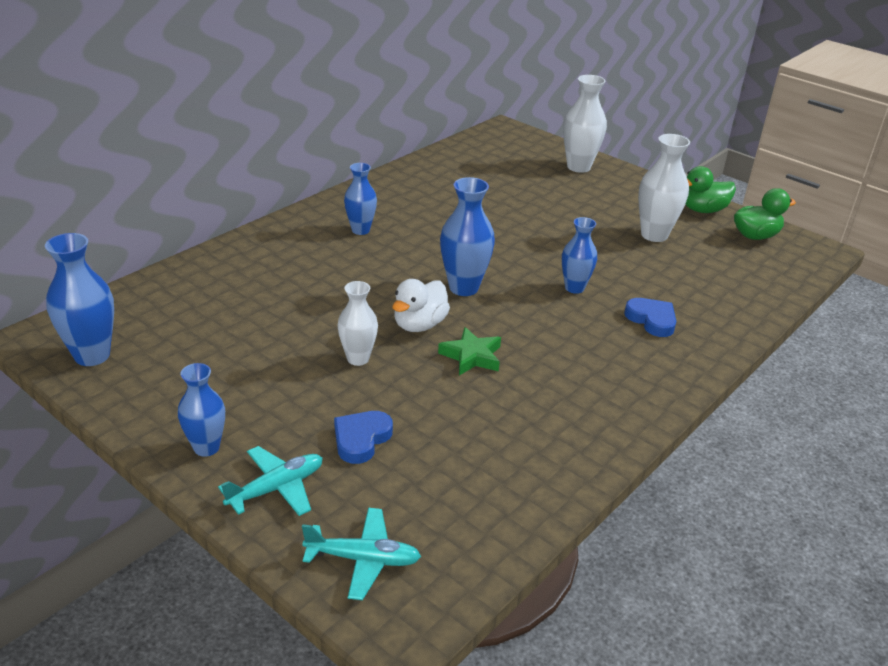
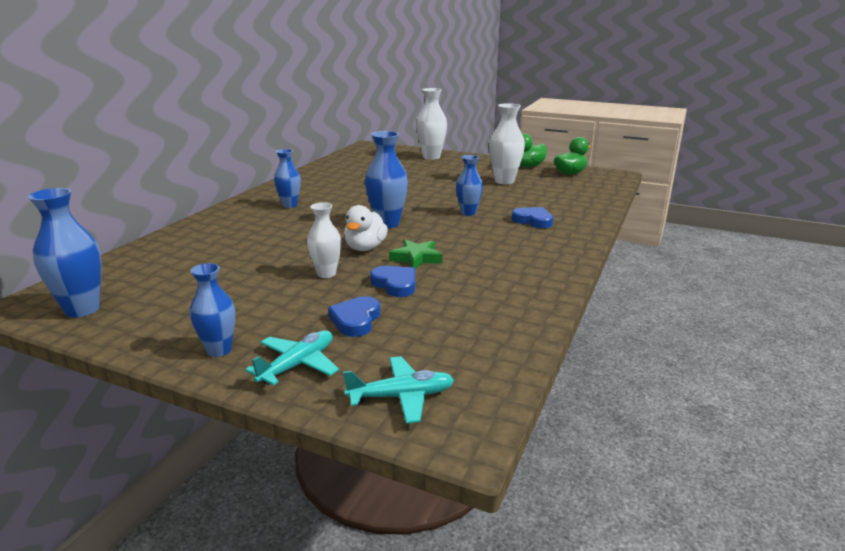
camera: 15 degrees left, 10 degrees down
(428, 394) = (395, 284): none -> blue heart

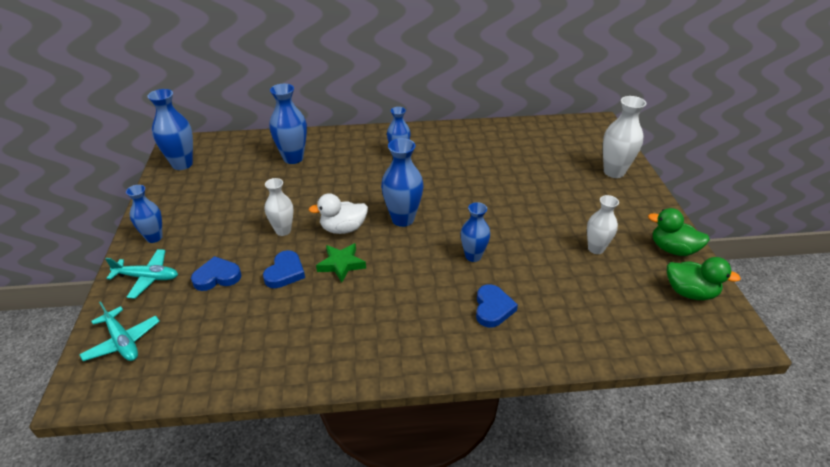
camera: 60 degrees right, 15 degrees up
(205, 247) = (293, 158): none -> blue vase
(504, 181) = (595, 249): white vase -> white vase, size x0.66

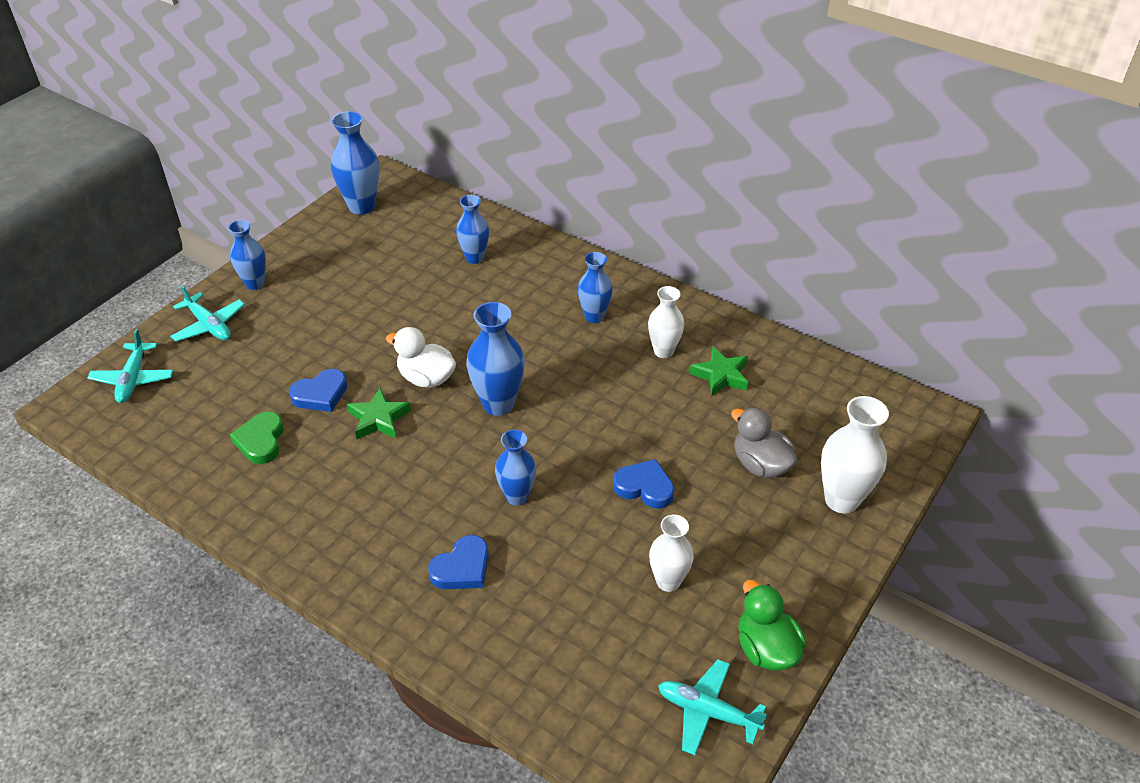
camera: 40 degrees right, 5 degrees up
(217, 277) = (261, 361): blue heart -> blue heart (644, 487)
(276, 321) = (261, 441): none -> green heart
(283, 230) = (369, 345): white vase -> white vase (663, 351)
(293, 158) = (474, 258): blue vase -> blue vase, size x0.66
(495, 150) = (721, 375): none -> green star
(563, 177) = (760, 464): none -> grey duck
(690, 292) = (707, 711): green duck -> turquoise plane

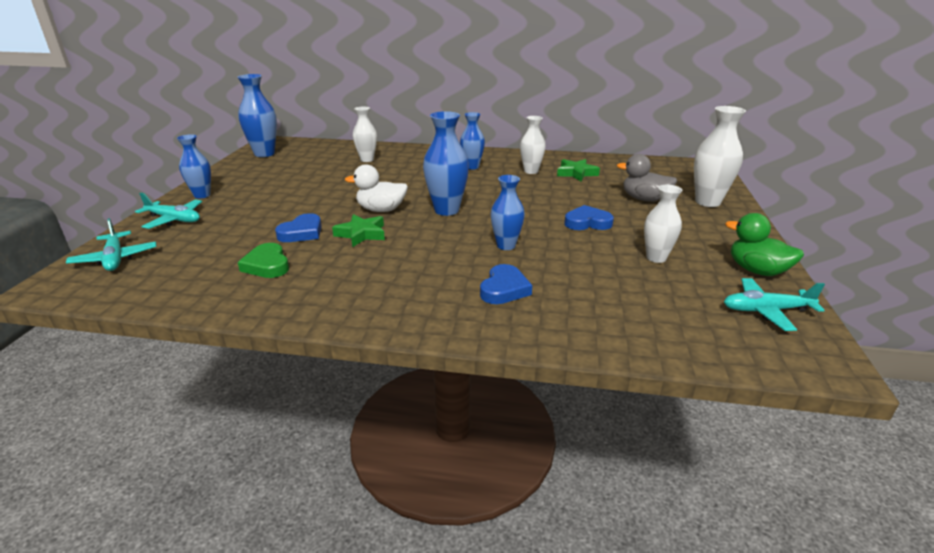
camera: 25 degrees left, 15 degrees down
(474, 258) = (367, 159): blue vase -> white vase

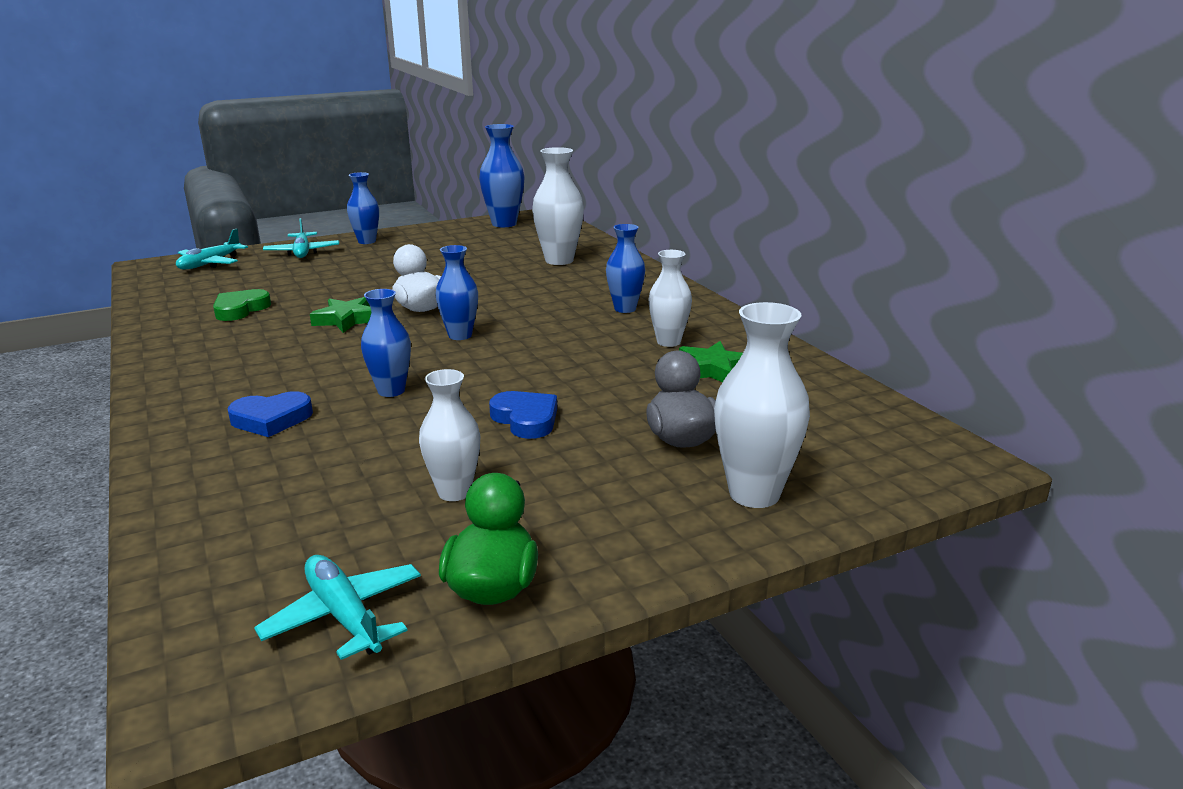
camera: 55 degrees right, 5 degrees down
(302, 232) = (324, 298): blue heart -> none
(367, 159) = (559, 260): white vase -> white vase, size x1.51
(446, 210) = (460, 335): blue vase -> blue vase, size x0.66

